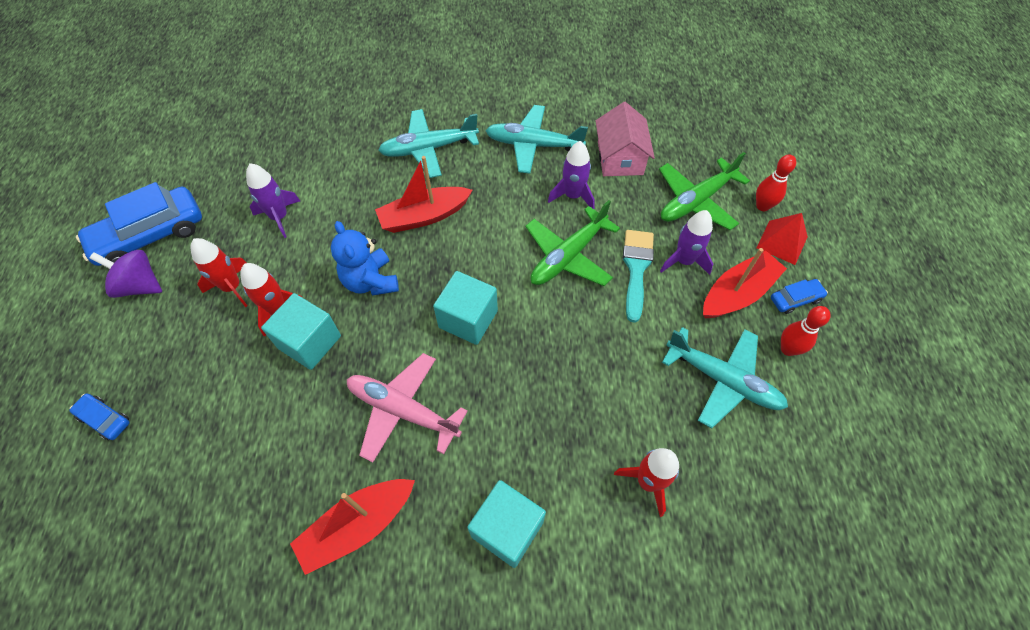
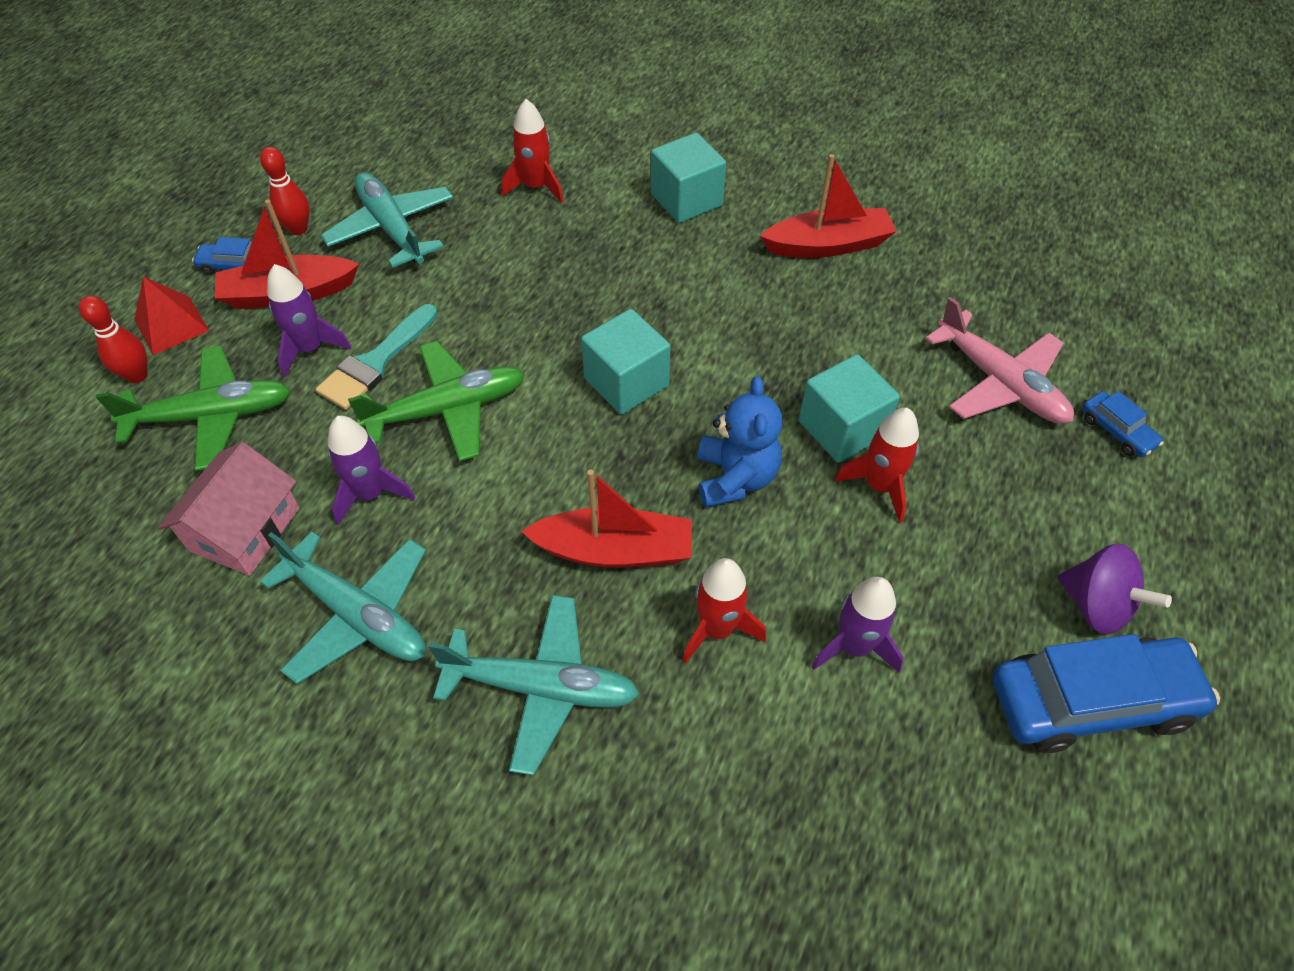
camera: 155 degrees left, 5 degrees down
(232, 287) = (945, 547): red rocket -> red rocket (717, 629)
(403, 410) = (748, 318): pink plane -> pink plane (1000, 383)

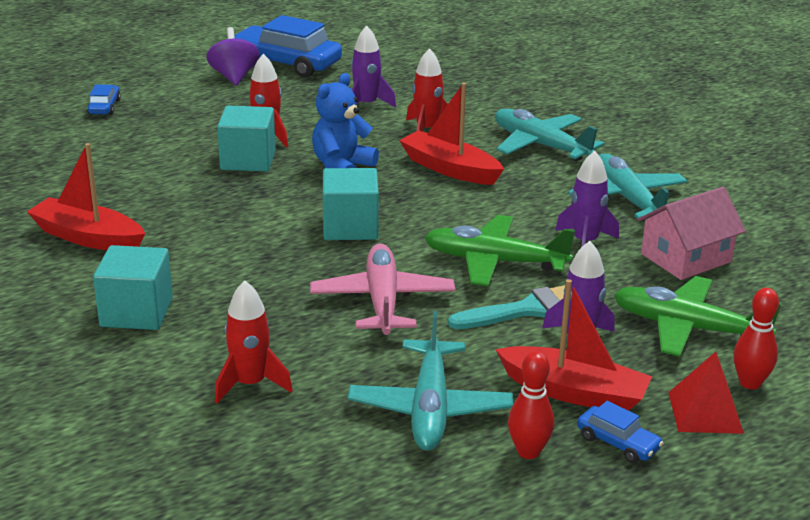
camera: 145 degrees left, 25 degrees down
(1000, 383) = (123, 141): pink plane -> pink plane (382, 301)

